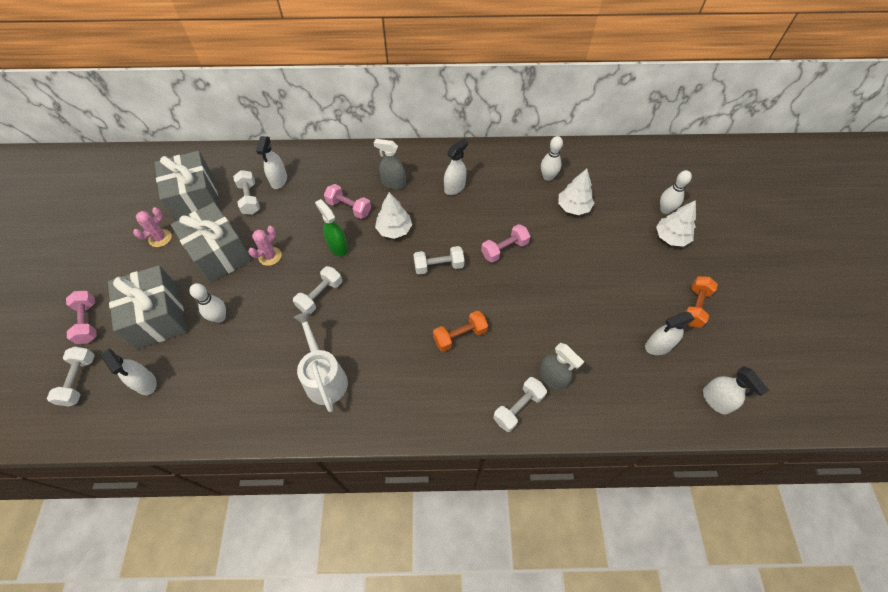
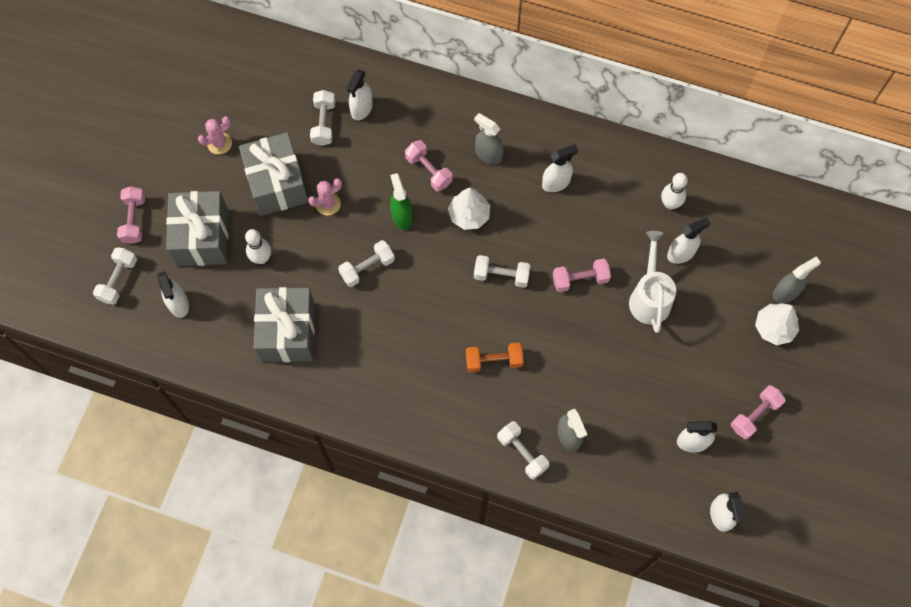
camera: 20 degrees right, 10 degrees up
(196, 199) = (266, 105): grey gift -> grey gift (287, 332)
(324, 377) = (346, 357): white watering can -> white watering can (649, 297)
(518, 408) = (522, 453): white dumbbell -> white dumbbell turned 75 degrees clockwise
(573, 207) = (681, 253): white tree -> white spray bottle
(665, 210) = (786, 292): white bowling pin -> grey spray bottle
(694, 307) = (755, 415): orange dumbbell -> pink dumbbell

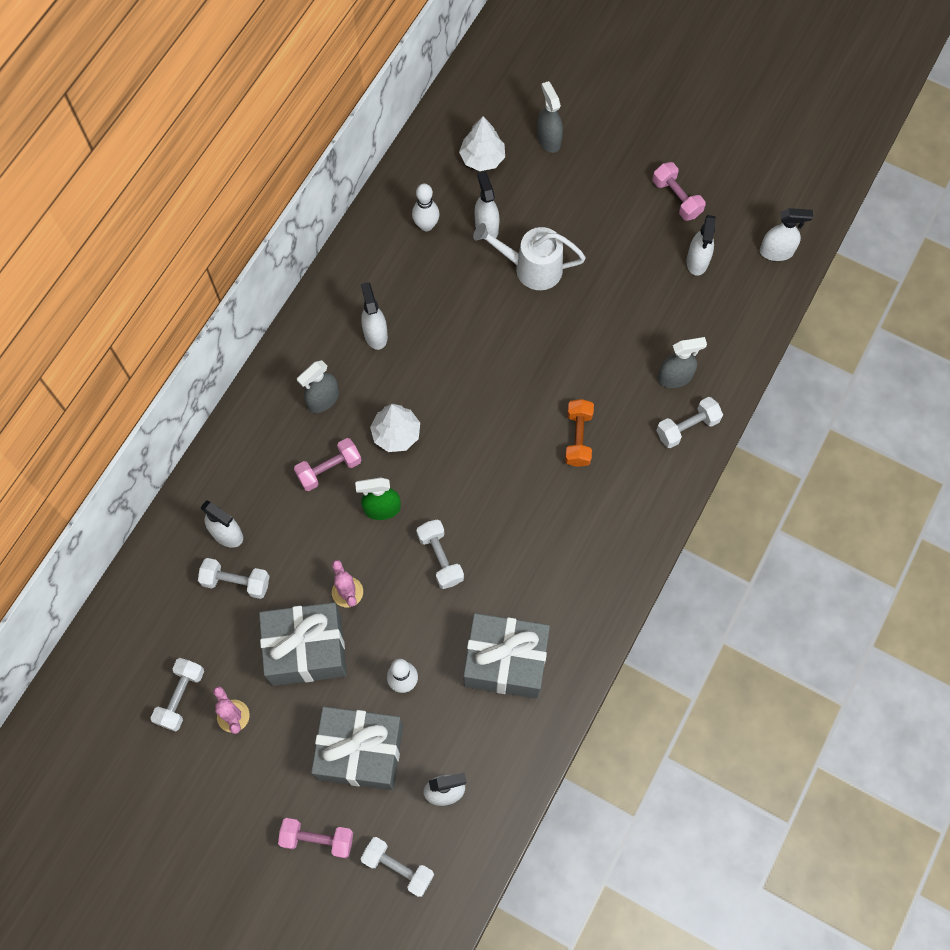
camera: 80 degrees left, 0 degrees up
(501, 275) = (478, 412): white dumbbell -> white dumbbell (181, 697)
(580, 279) = (498, 332): pink dumbbell -> none
(774, 328) = (586, 159): white tree -> white tree (482, 158)

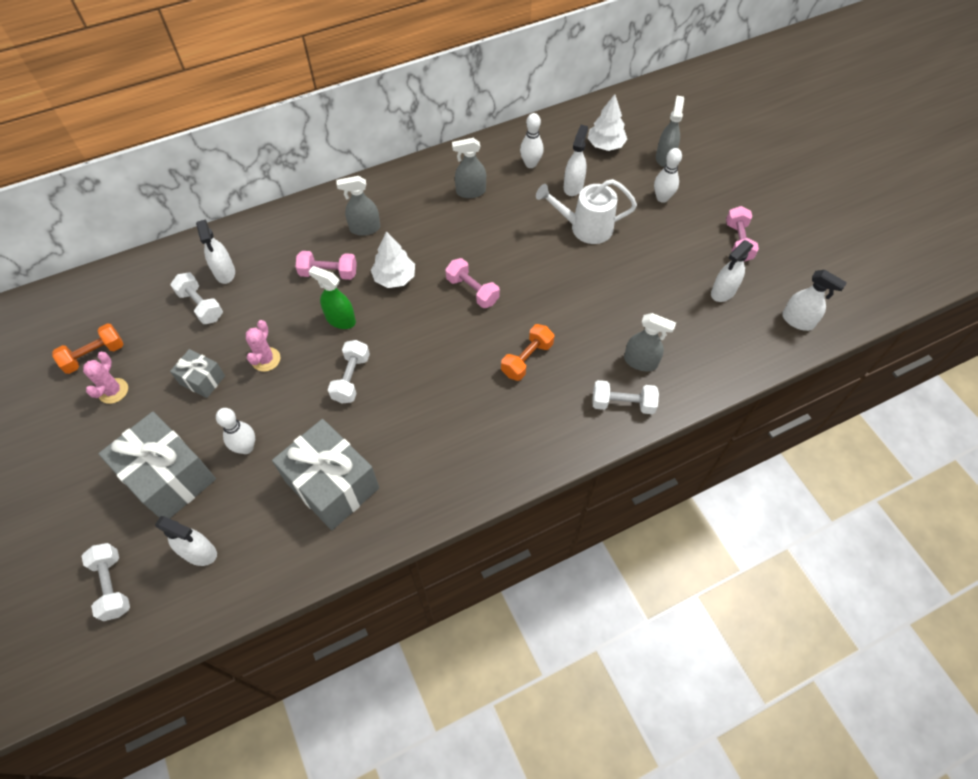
camera: 35 degrees right, 10 degrees down
(181, 697) = (94, 355): white dumbbell -> orange dumbbell
(306, 650) = (202, 380): grey gift -> grey gift, size x0.51
(317, 839) = (81, 519): pink dumbbell -> pink dumbbell (472, 291)
(375, 334) = (436, 209): white spray bottle -> none
(392, 294) = (470, 192): none -> grey spray bottle
(531, 268) = (585, 228): white watering can -> white watering can turned 45 degrees counterclockwise
(578, 190) = (662, 198): none -> white bowling pin

